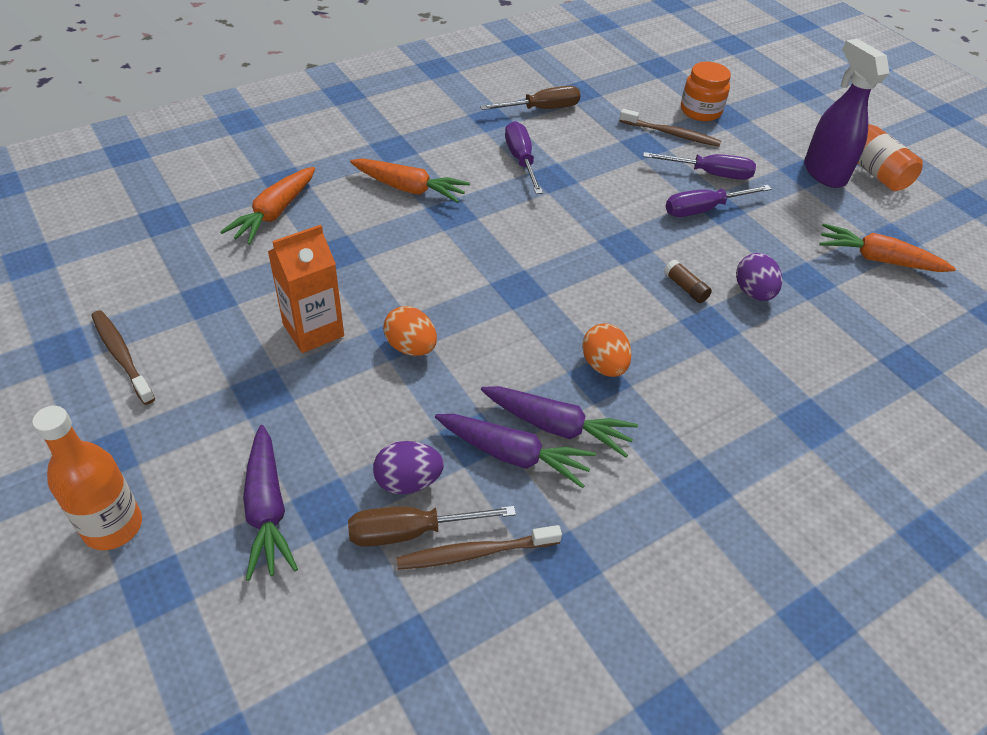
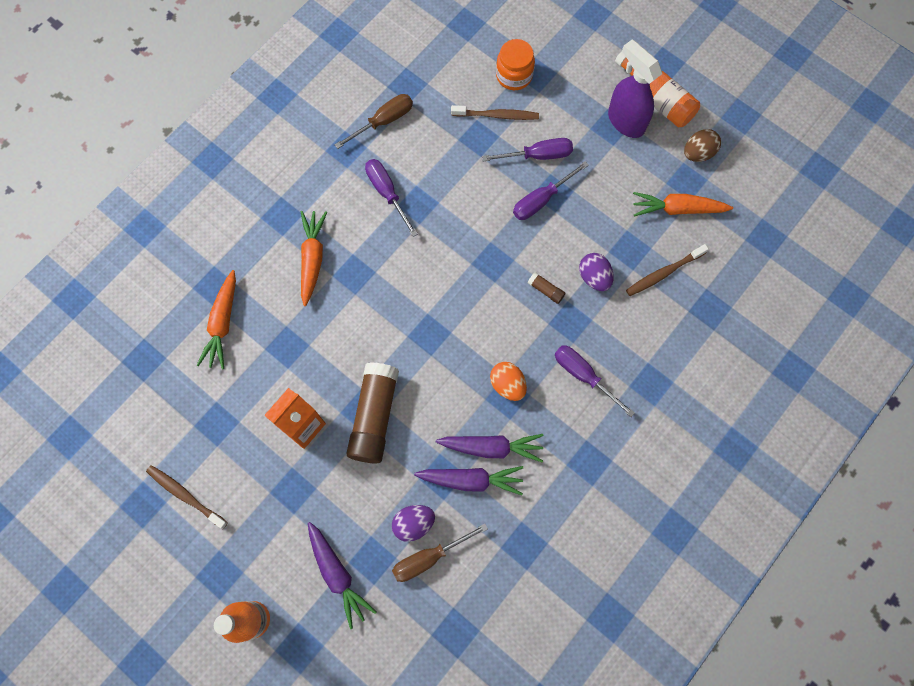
camera: 15 degrees left, 25 degrees up
(409, 189) = (312, 259): orange carrot -> orange carrot turned 90 degrees counterclockwise
(411, 347) = (374, 416): orange egg -> brown glue stick
(475, 553) = (471, 558): brown toothbrush -> brown toothbrush (664, 273)
(714, 385) = (583, 375): none -> purple screwdriver
(911, 219) = (698, 153): none -> brown egg

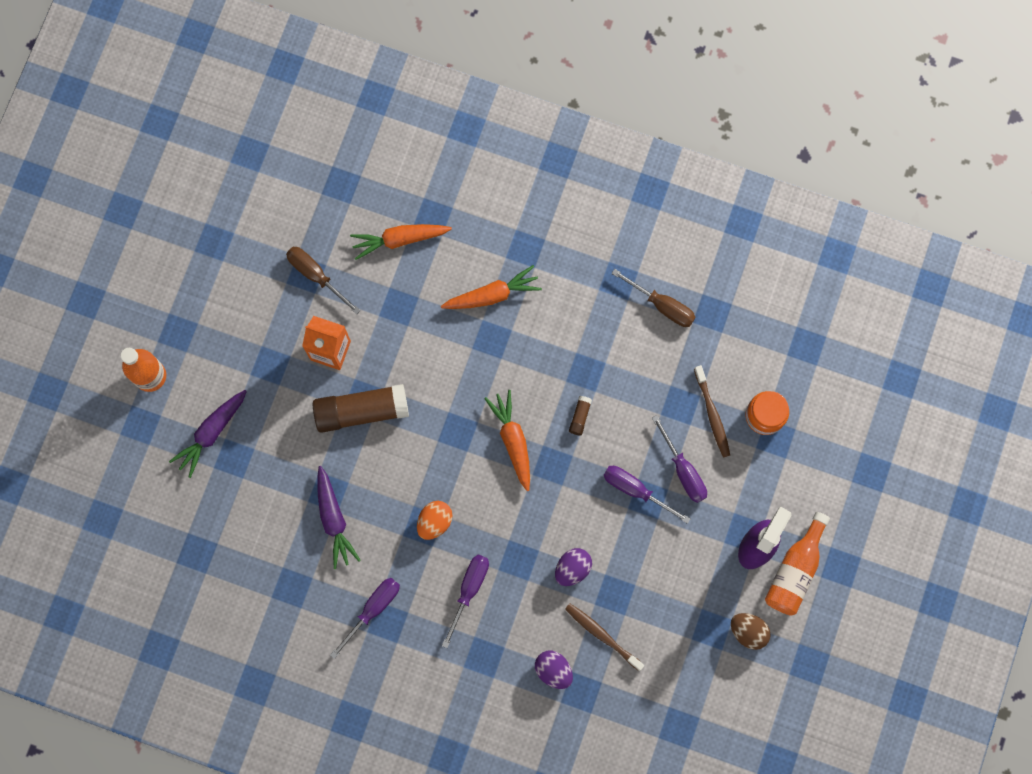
camera: 70 degrees right, 5 degrees up
(185, 496) = (234, 275): brown toothbrush -> none
(387, 193) = (586, 338): purple screwdriver -> purple screwdriver (373, 609)
(413, 523) = (277, 482): purple egg -> purple egg (553, 670)
(429, 557) = (252, 507): brown screwdriver -> brown screwdriver (316, 275)
(491, 447) = (370, 527): purple carrot -> none
(546, 290) = (542, 526): brown glue stick -> brown glue stick (580, 417)
(677, 209) = (677, 629): orange carrot -> orange carrot (513, 440)

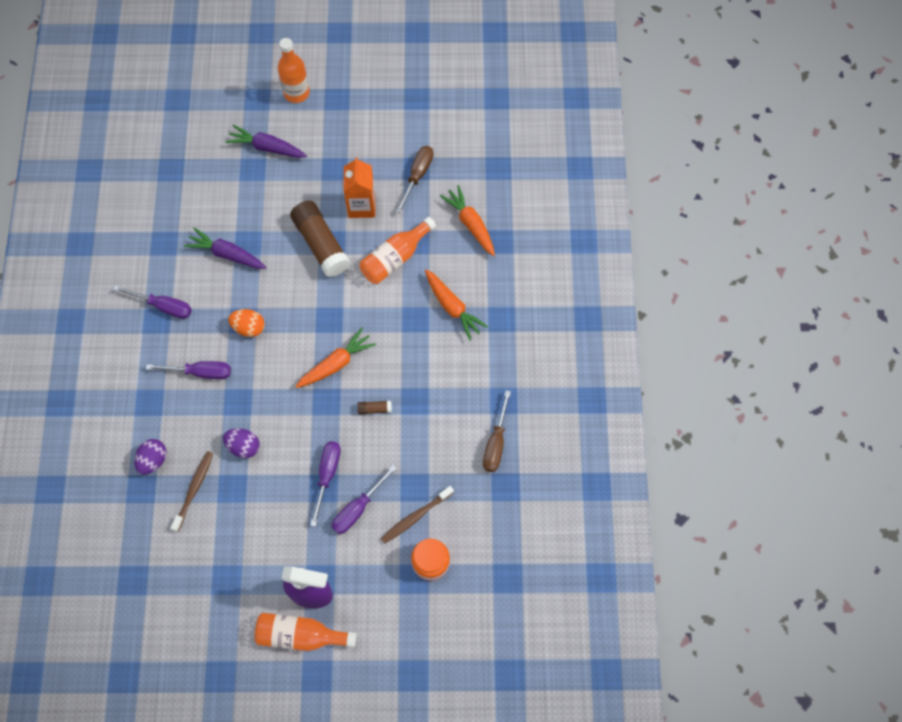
camera: 70 degrees right, 10 degrees down
(334, 519) = (227, 254): purple carrot -> purple carrot turned 60 degrees clockwise
(410, 335) = (395, 258): none -> orange bottle
(748, 631) = (233, 612): brown egg -> none

